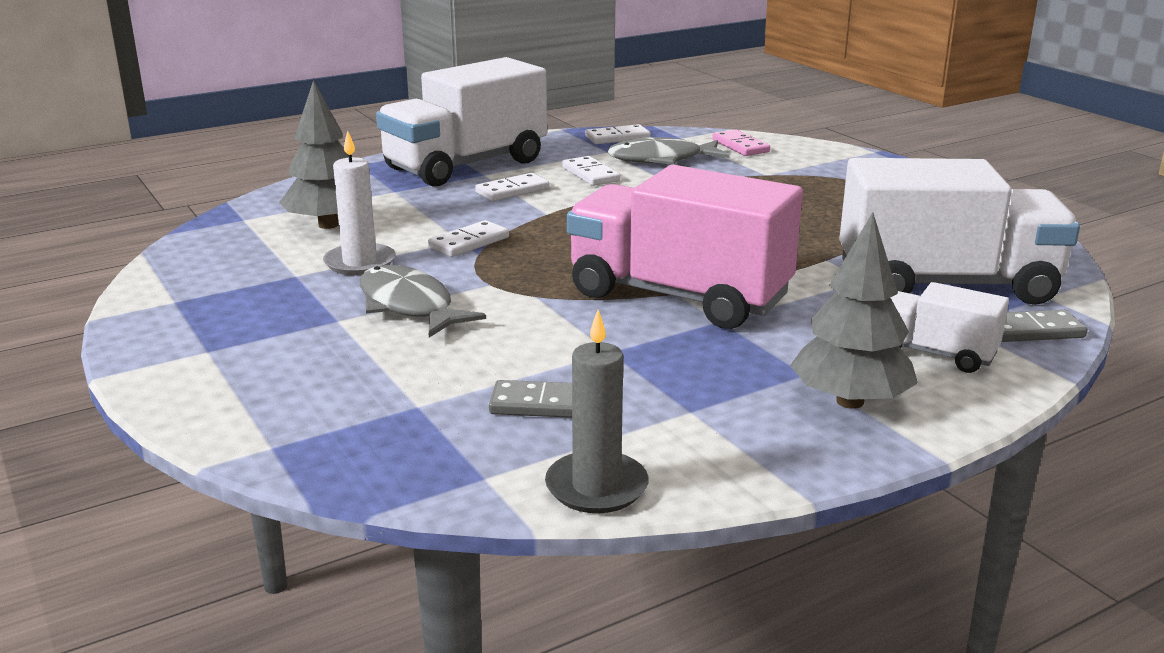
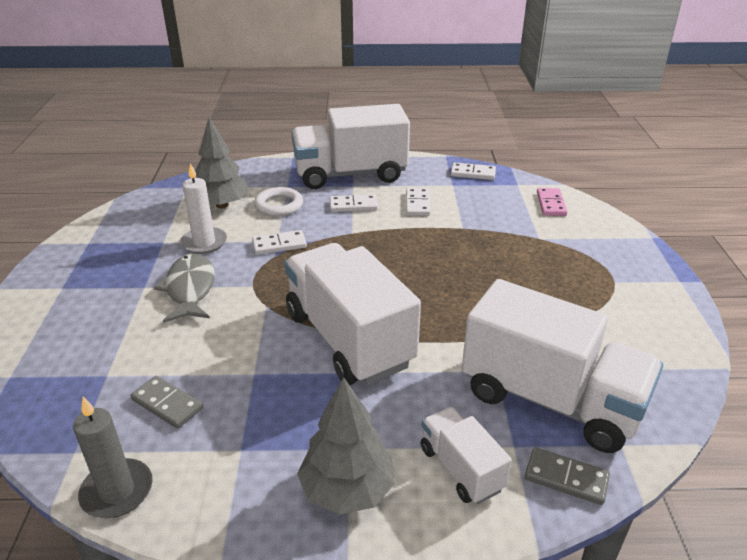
camera: 30 degrees right, 10 degrees up
(412, 210) = (279, 205): none -> white ring
(661, 159) = (480, 202): grey fish -> none
(678, 296) = (348, 339): pink truck -> white truck

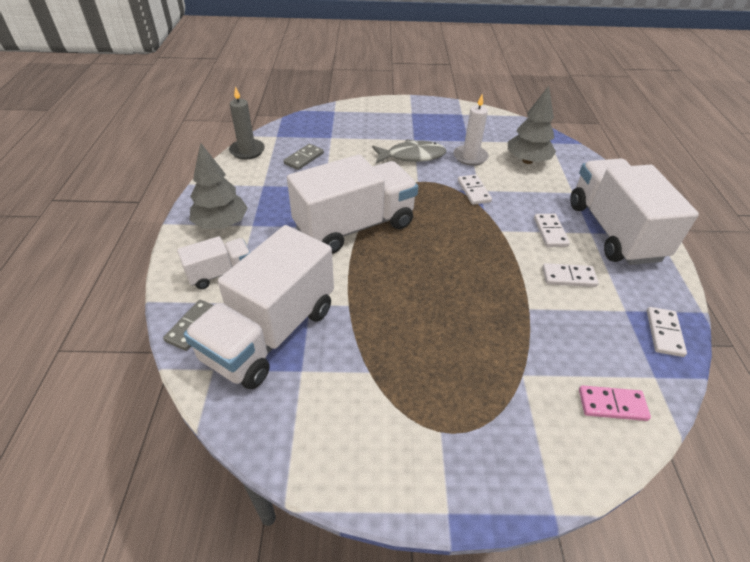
camera: 90 degrees right, 10 degrees up
(279, 205) = (536, 189): white ring -> none

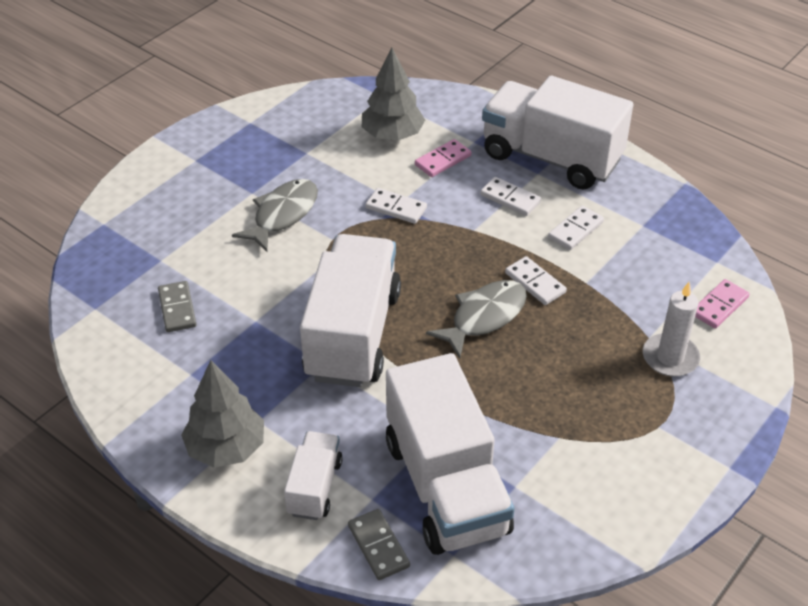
camera: 50 degrees left, 0 degrees up
(247, 151) = (96, 353): grey candle -> none
(434, 274) = (484, 317): none -> grey fish
(470, 157) = (337, 171): white candle -> white candle (670, 358)
(538, 188) = (443, 160): none -> pink domino
(664, 333) = (684, 222): white domino -> white domino (535, 283)

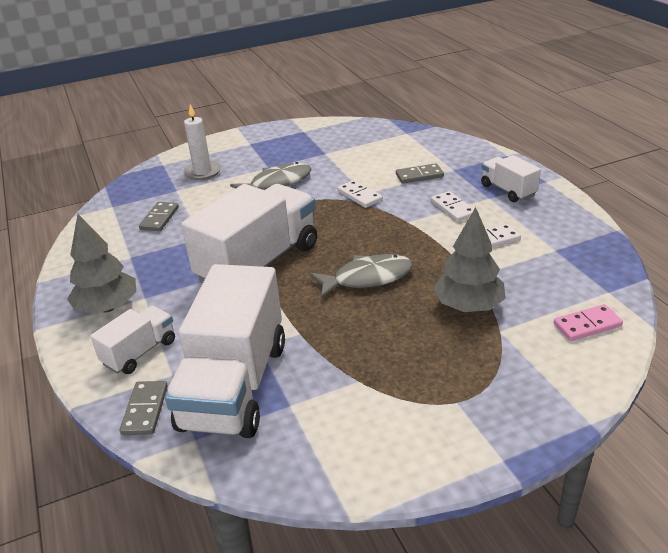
camera: 30 degrees right, 10 degrees down
(392, 135) = (394, 155): grey tree -> grey tree (468, 306)
(443, 160) = (419, 175): pink domino -> grey domino
(535, 283) = (428, 266): white domino -> none
(551, 158) = (508, 190): white truck -> white truck, size x0.49
(670, 358) = (508, 351): white candle -> white candle (202, 172)

